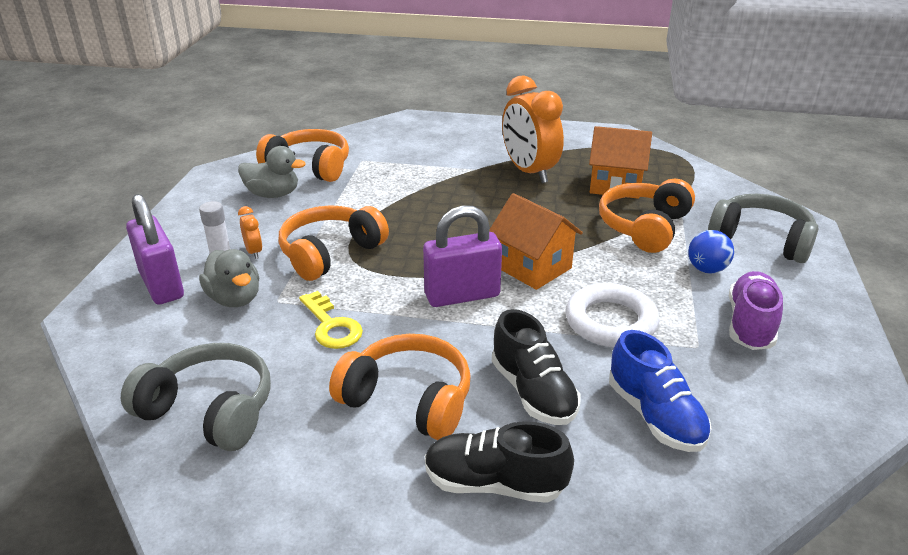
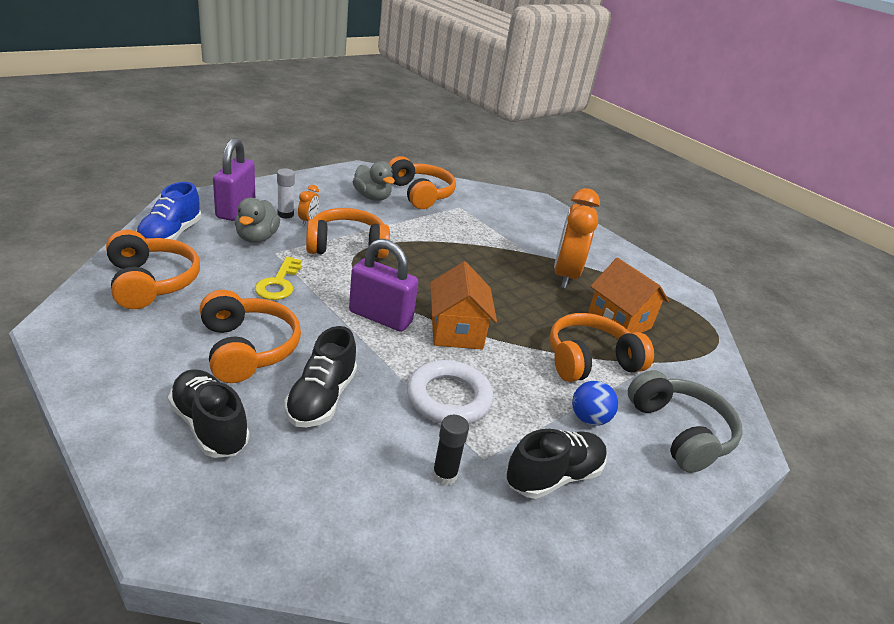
camera: 35 degrees right, 0 degrees up
(210, 410) = (151, 282): grey headphones -> orange headphones
(655, 416) = (370, 472): blue shoe -> blue shoe (170, 235)
(697, 378) = (444, 475): none -> black glue stick
(750, 324) = (553, 476): purple shoe -> black shoe

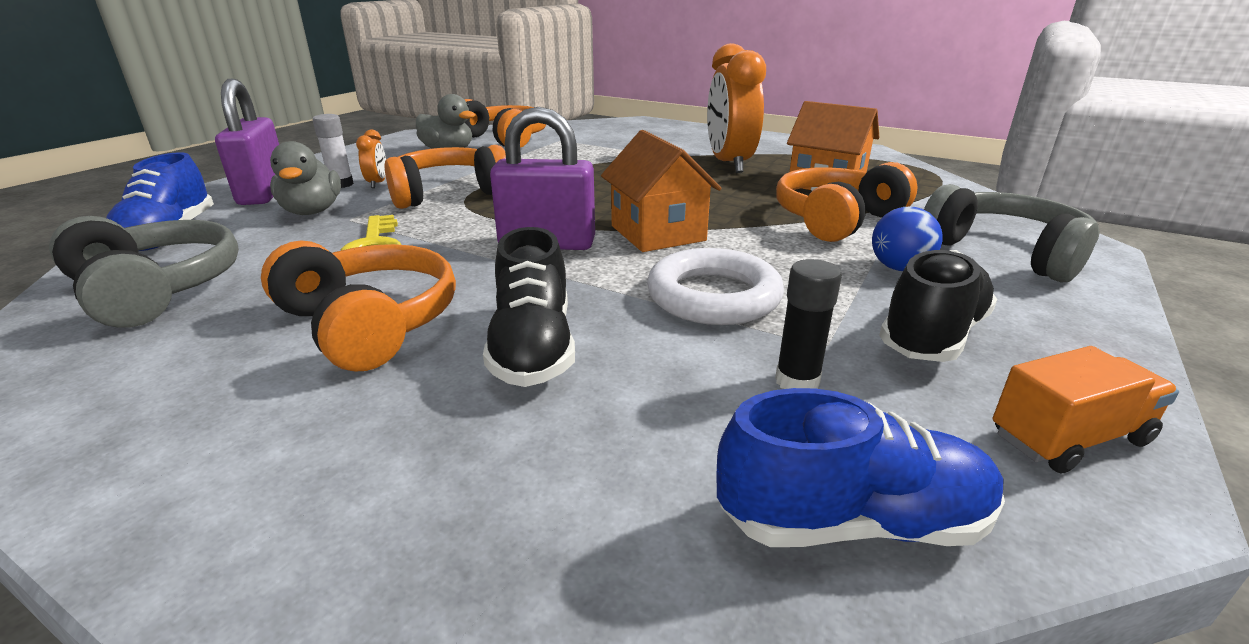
camera: 15 degrees left, 5 degrees down
(151, 282) = (156, 290): orange headphones -> grey headphones
(209, 426) = (361, 441): black shoe -> none
(400, 559) = (852, 522): none -> blue shoe
(557, 567) = (1069, 438): none -> orange truck

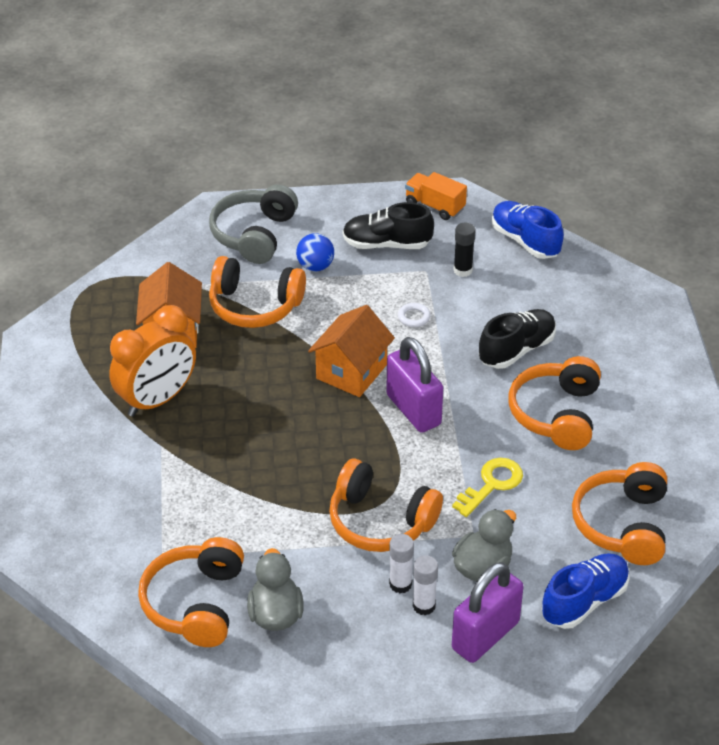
camera: 125 degrees left, 15 degrees up
(156, 290) = (622, 524): grey headphones -> orange headphones
(377, 183) = (400, 584): orange clock -> white glue stick
(713, 296) = (414, 317): white ring -> white ring, size x0.43

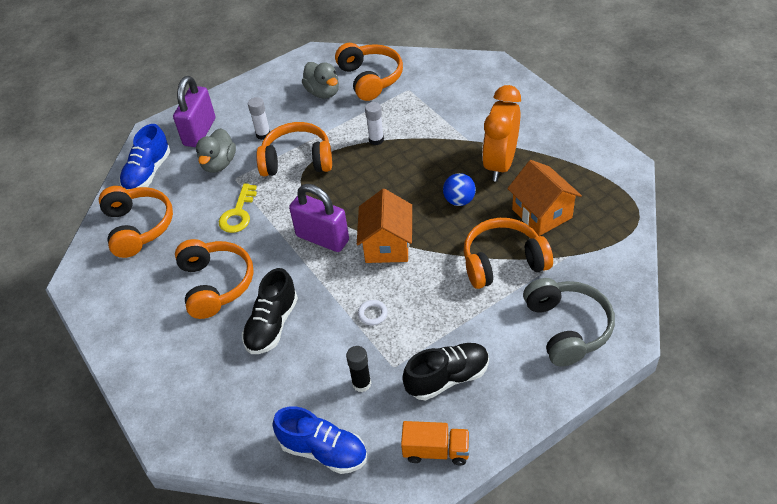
camera: 155 degrees right, 5 degrees up
(315, 266) = (488, 322): blue ball -> blue ball (459, 200)
(424, 606) = (243, 130): white glue stick -> white glue stick (376, 140)

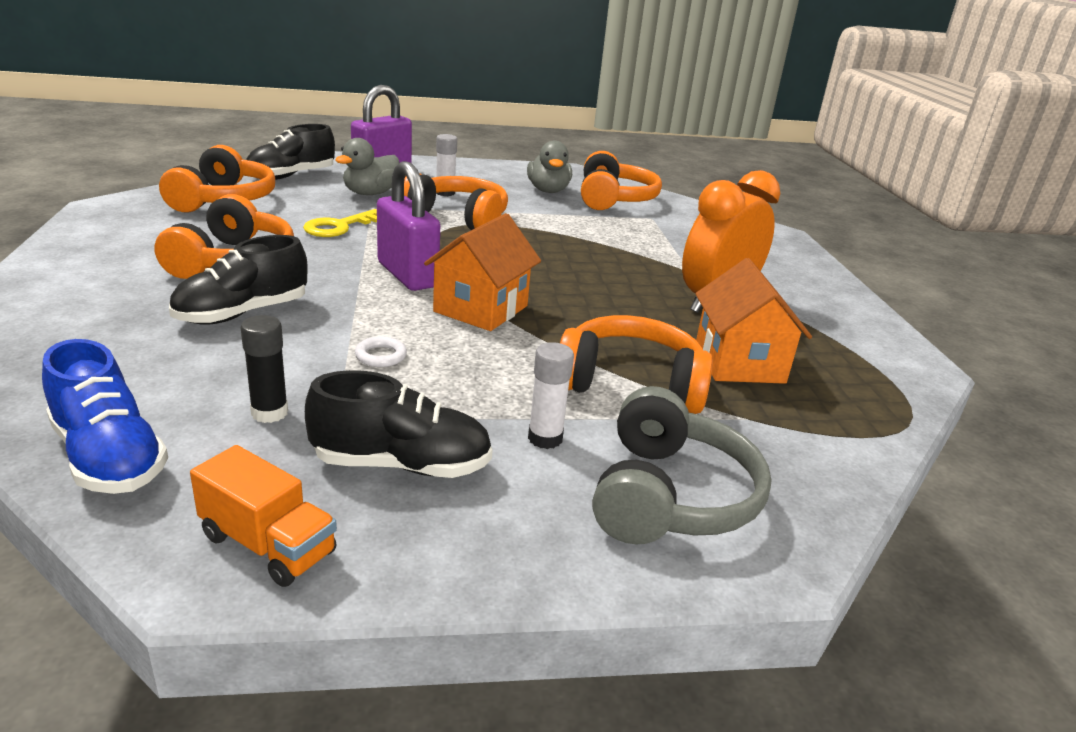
camera: 20 degrees right, 20 degrees down
(148, 173) = (291, 176): blue shoe -> black shoe
(376, 140) = (570, 235): white glue stick -> white glue stick (545, 438)
(459, 200) = (625, 310): blue ball -> none

